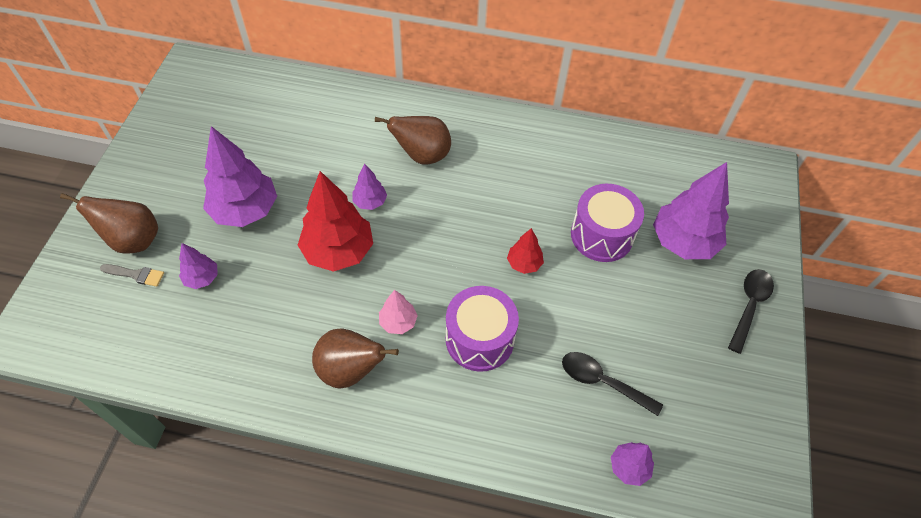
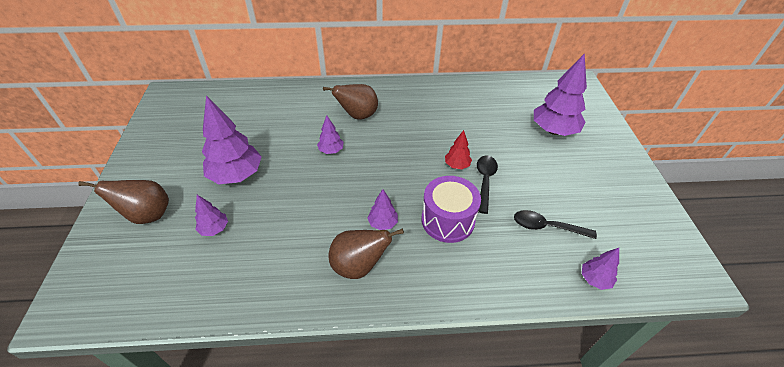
camera: 15 degrees left, 10 degrees down
(136, 275) = (156, 239): grey brush -> none
(338, 251) = (319, 187): red tree -> none
(398, 322) = (383, 223): pink tree -> purple tree
(602, 235) = (500, 137): purple drum -> none
(749, 306) = (614, 158): black spoon -> black spoon (485, 181)

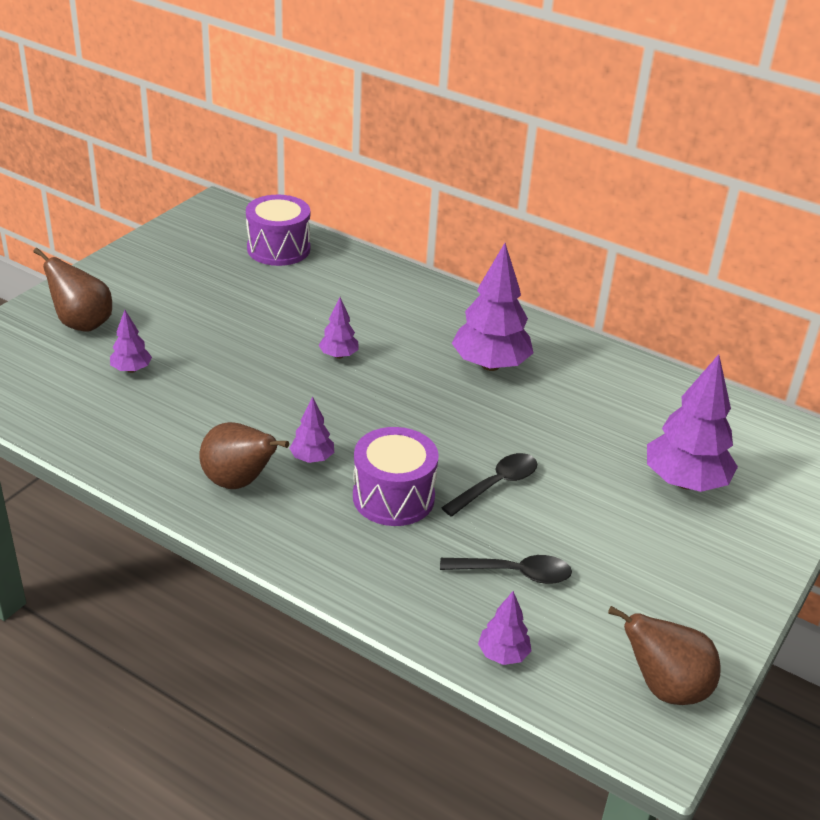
camera: 35 degrees right, 10 degrees down
(231, 103) = (278, 249): none -> purple drum
(236, 175) = (205, 329): purple tree -> purple tree (490, 365)
(357, 116) = (417, 332): brown pear -> brown pear (665, 687)
(457, 165) = (481, 449): red tree -> none
(547, 227) = (514, 573): black spoon -> black spoon turned 135 degrees clockwise

